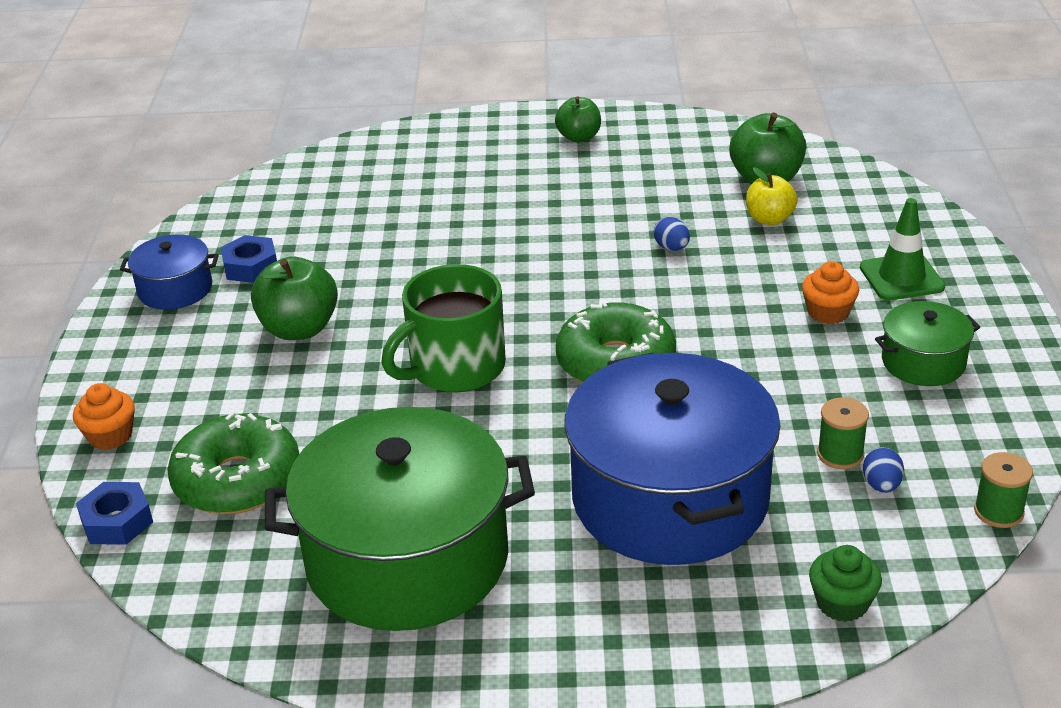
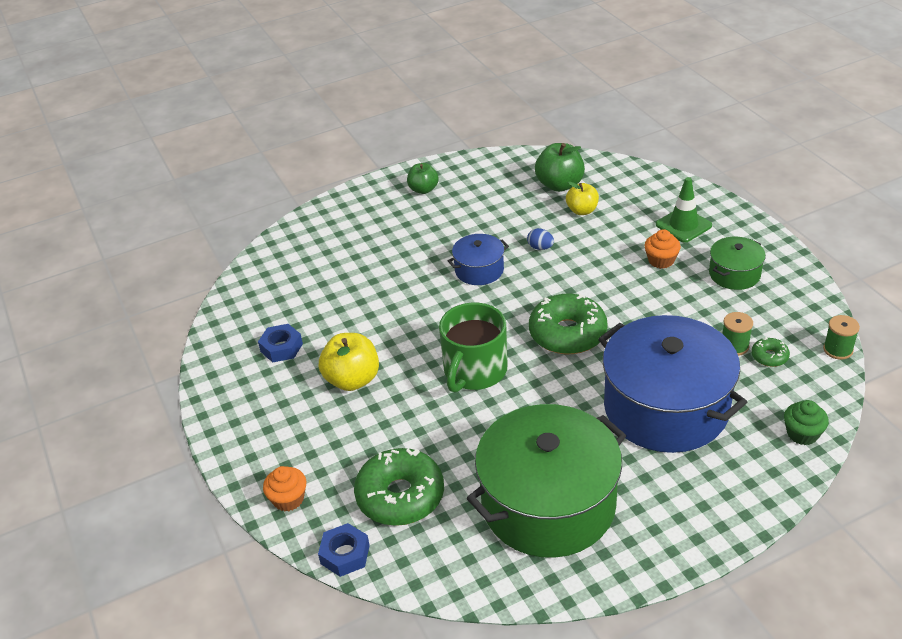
camera: 25 degrees left, 5 degrees up
(175, 289) = (242, 381): blue pot -> blue pot (479, 270)
(299, 329) = (352, 380): green apple -> yellow apple
(881, 485) = (769, 357): blue egg -> green donut

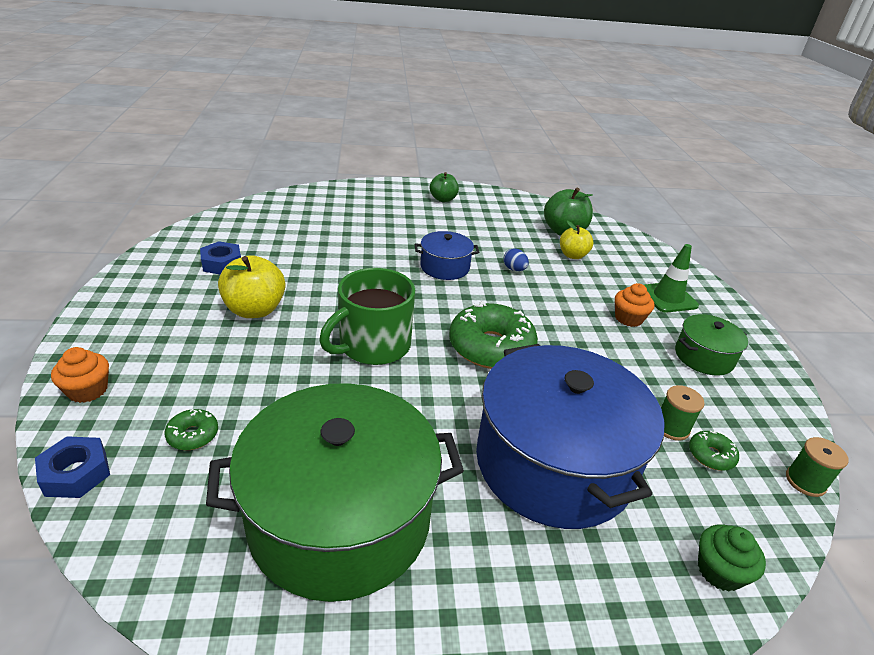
camera: 15 degrees right, 5 degrees down
(400, 496) = (193, 435): green donut -> green donut, size x0.45

